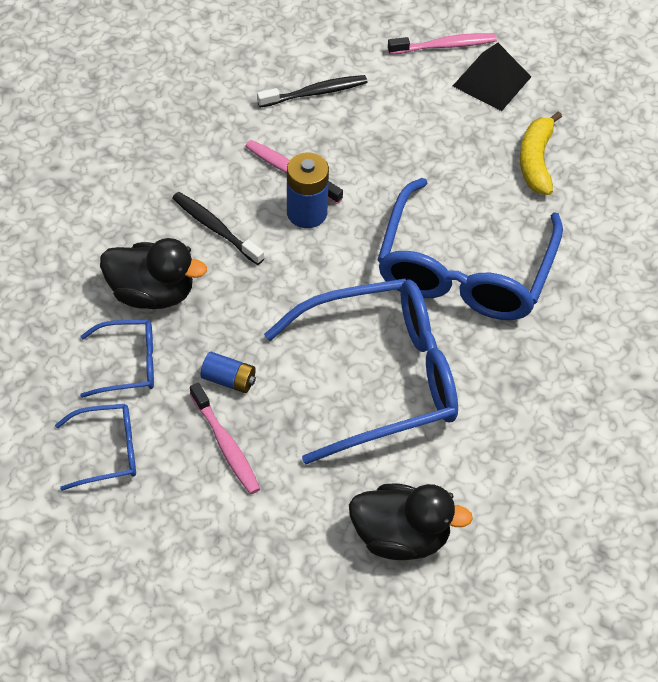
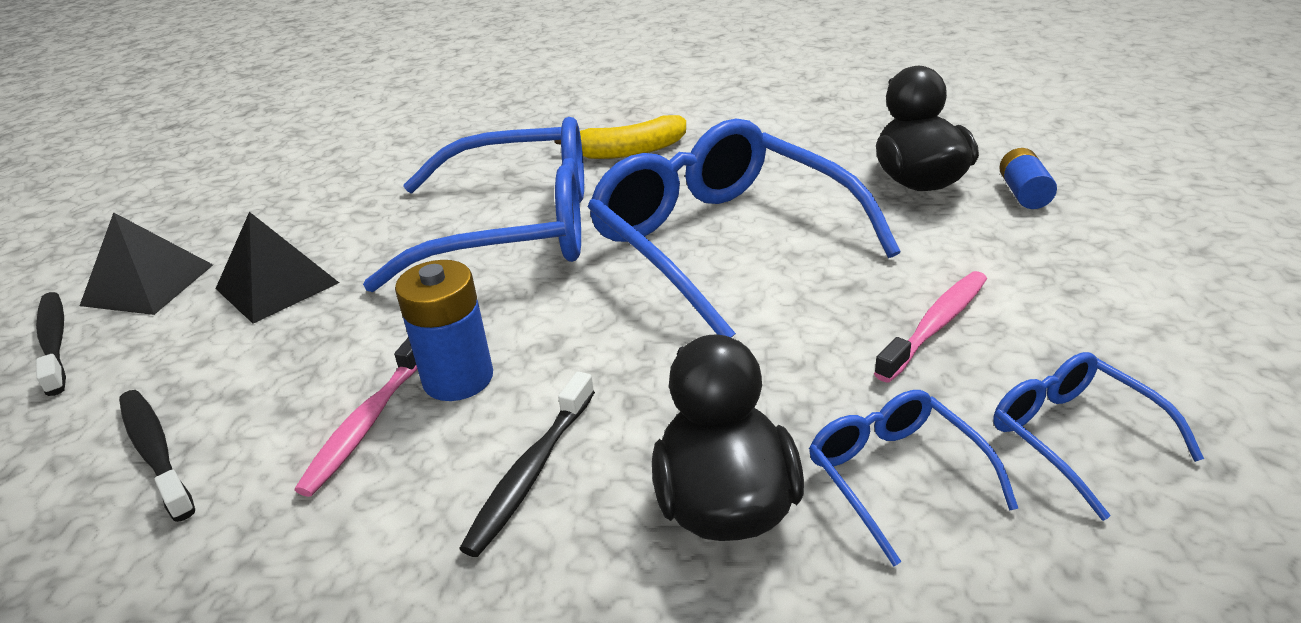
camera: 105 degrees left, 20 degrees down
(229, 380) = (829, 357): blue battery -> blue battery (1023, 194)
(444, 46) = (55, 342): pink toothbrush -> black toothbrush
(455, 141) = (277, 285): none -> black pyramid
(536, 161) = (310, 223): yellow banana -> yellow banana (629, 151)

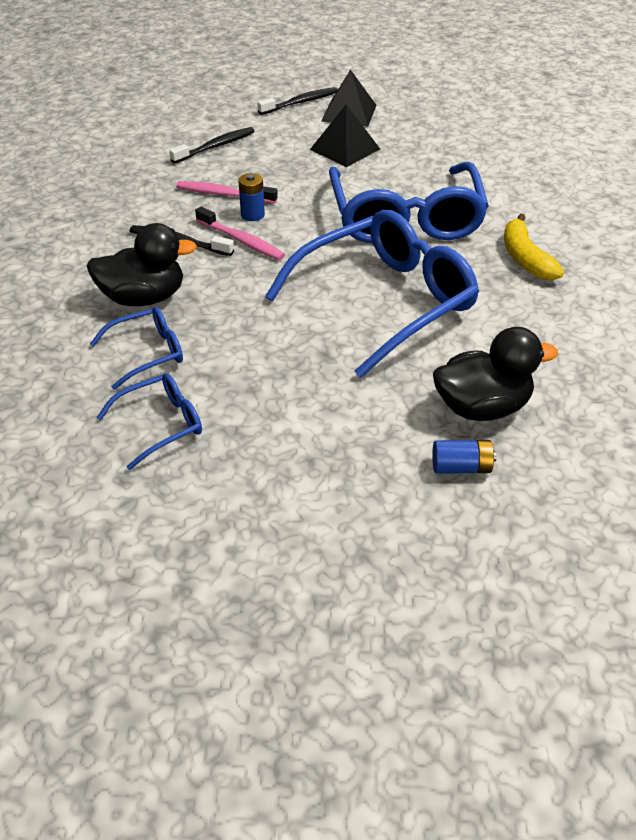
camera: 85 degrees right, 10 degrees up
(458, 378) = (252, 215): blue battery -> blue battery, size x0.65
(935, 326) = (275, 386): pink toothbrush -> pink toothbrush (241, 240)

